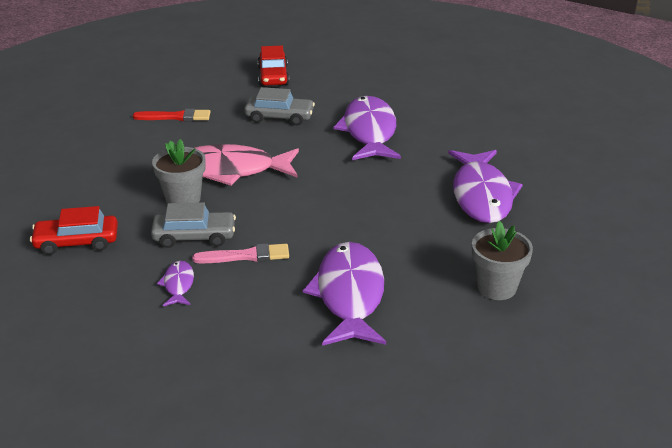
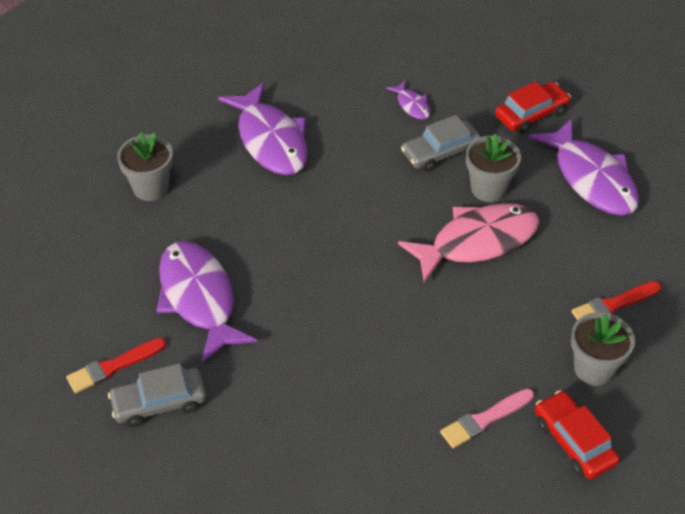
camera: 155 degrees right, 15 degrees up
(226, 96) = (594, 368): none -> grey flower pot
(246, 256) = (380, 148): pink brush -> pink brush (484, 419)
(279, 117) = (496, 351): grey car -> grey car (159, 403)
(369, 131) = (372, 363): purple fish -> purple fish (591, 178)
(565, 175) = (113, 367): none -> red brush

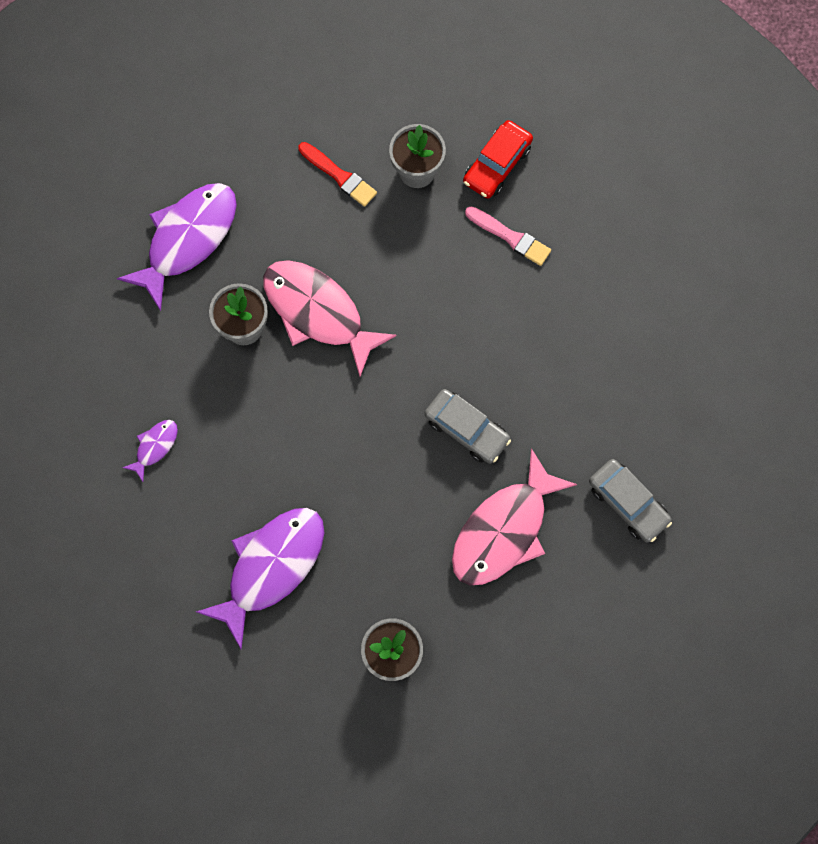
camera: 115 degrees left, 25 degrees up
(113, 367) = (613, 564): red brush -> none
(199, 298) = (504, 530): purple fish -> pink fish
(440, 152) = (213, 391): grey car -> grey car (466, 429)
(531, 114) = (118, 324): red car -> none

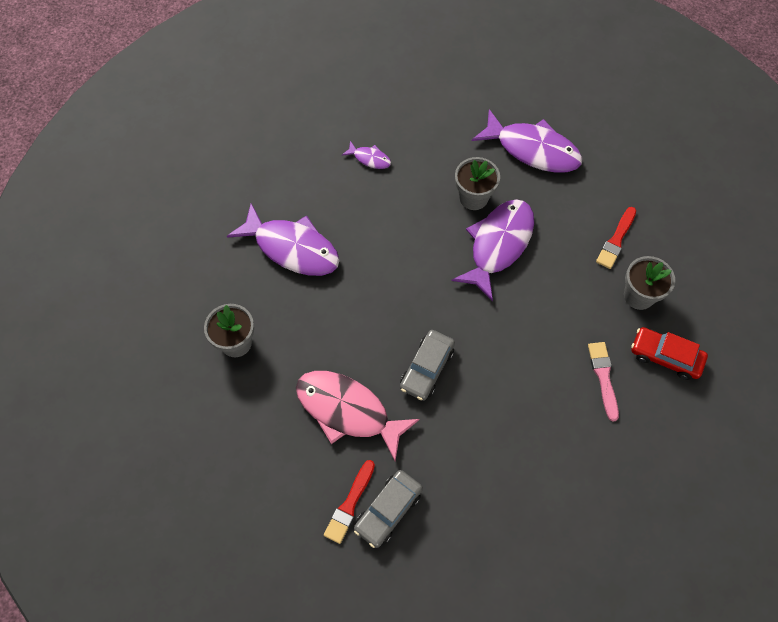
camera: 80 degrees right, 10 degrees down
(318, 312) = (498, 245): pink fish -> purple fish
(510, 237) = (603, 377): pink brush -> pink brush turned 150 degrees clockwise
(615, 544) = (349, 504): none -> red brush

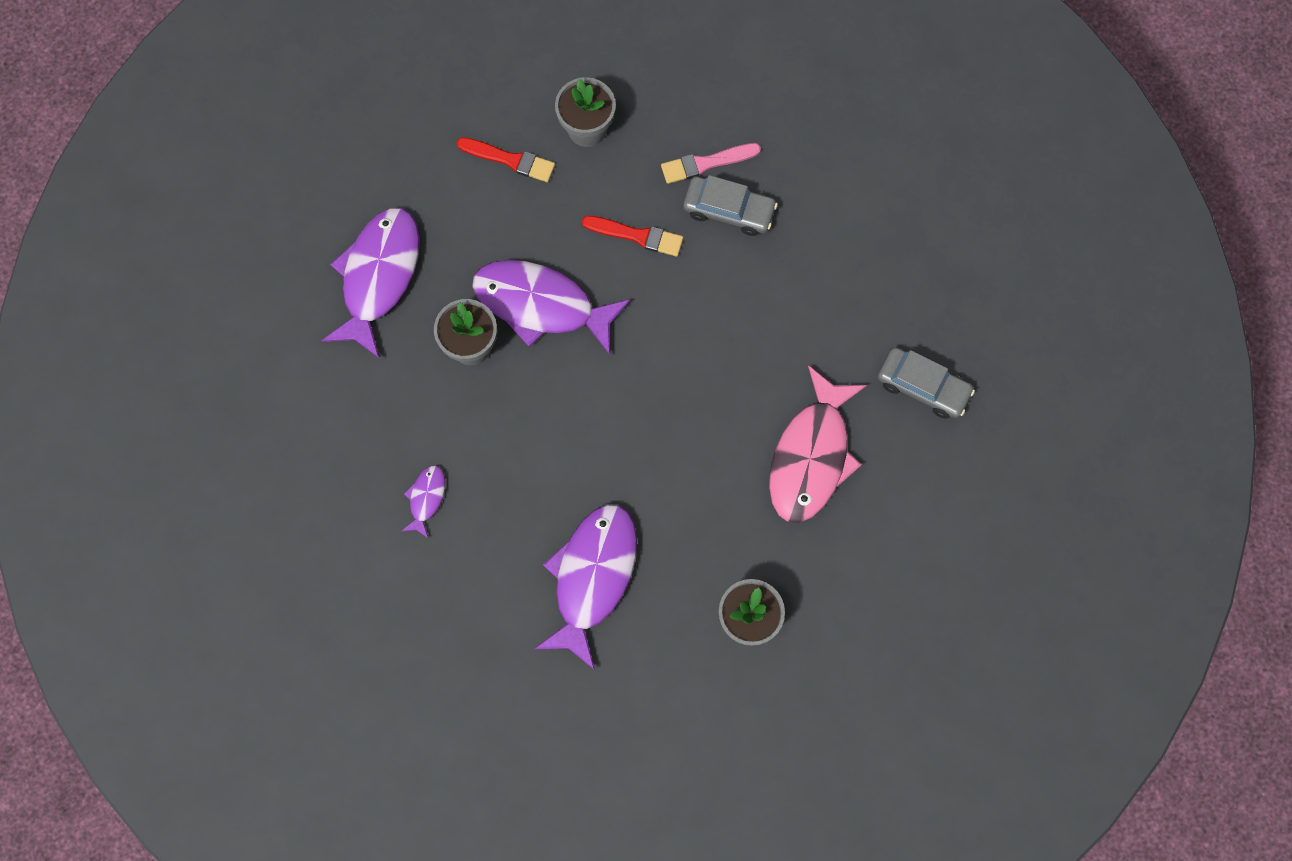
camera: 100 degrees left, 10 degrees up
(349, 504) = (925, 432): red brush -> red brush (637, 235)
(427, 368) = (736, 370): grey car -> grey car (728, 210)
(665, 356) = (665, 95): red car -> none

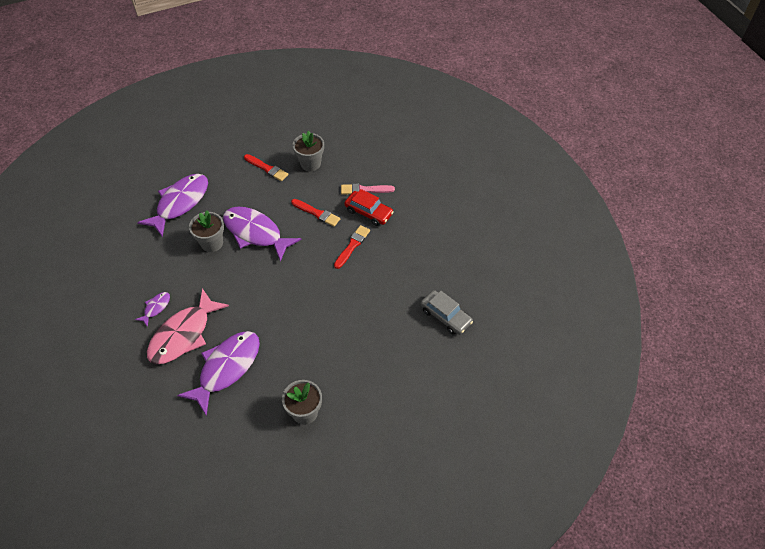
camera: 15 degrees right, 20 degrees down
(722, 288) = (352, 246): none -> red brush
(728, 210) = (368, 212): grey car -> red car
(811, 456) = (371, 336): pink fish -> pink fish (184, 335)

